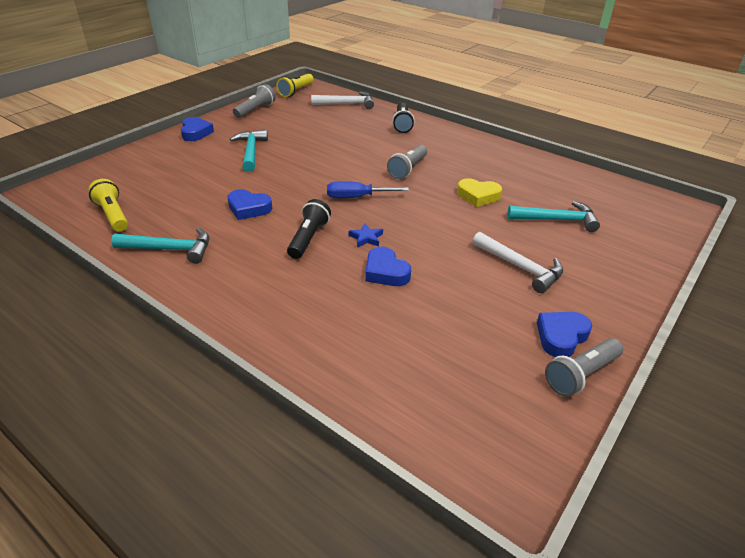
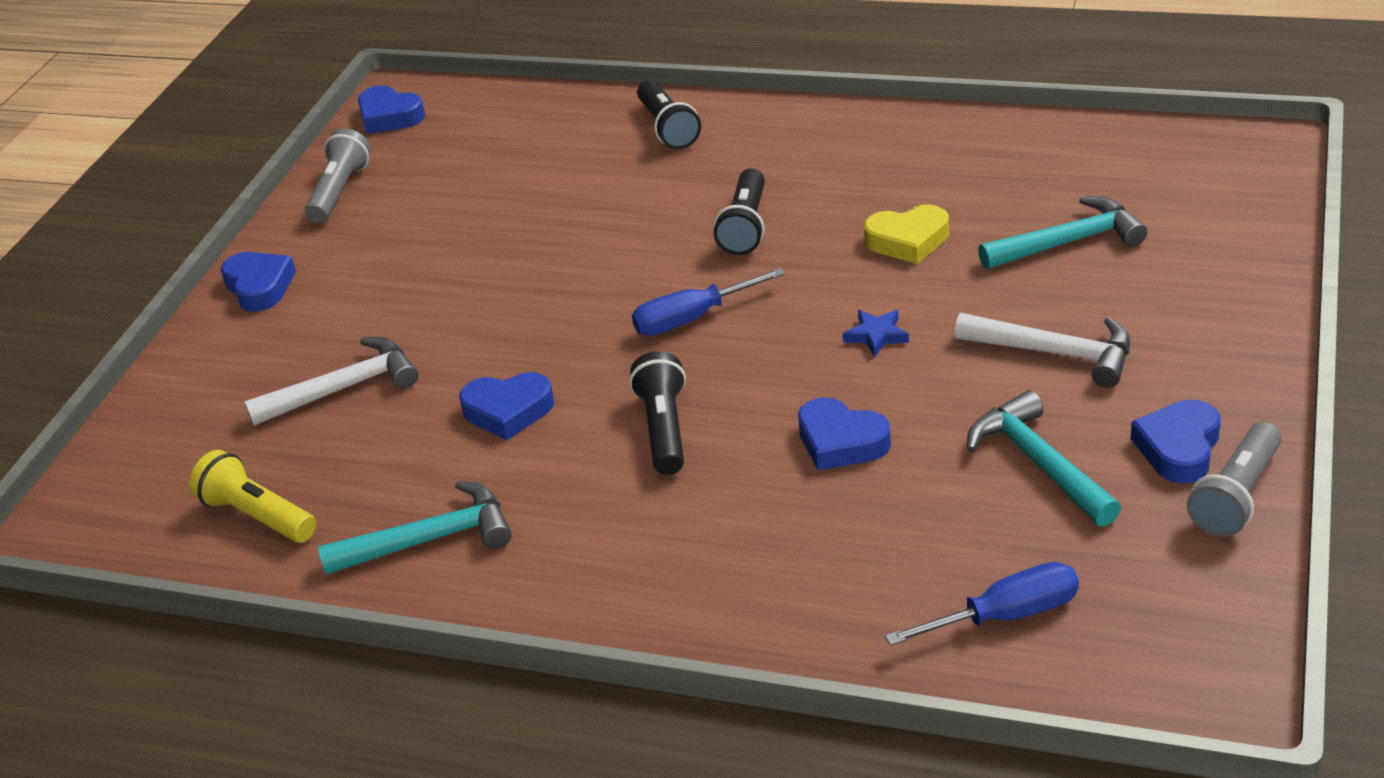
camera: 15 degrees left, 0 degrees up
(251, 151) = (411, 291): turquoise hammer -> turquoise hammer (1038, 463)
(296, 91) = (389, 116): yellow flashlight -> blue heart
(347, 104) = (521, 114): white hammer -> white hammer (344, 388)
(366, 238) = (765, 392): blue star -> blue star (876, 335)
(408, 169) = (746, 227): grey flashlight -> black flashlight
(410, 391) = (1005, 616): none -> blue screwdriver

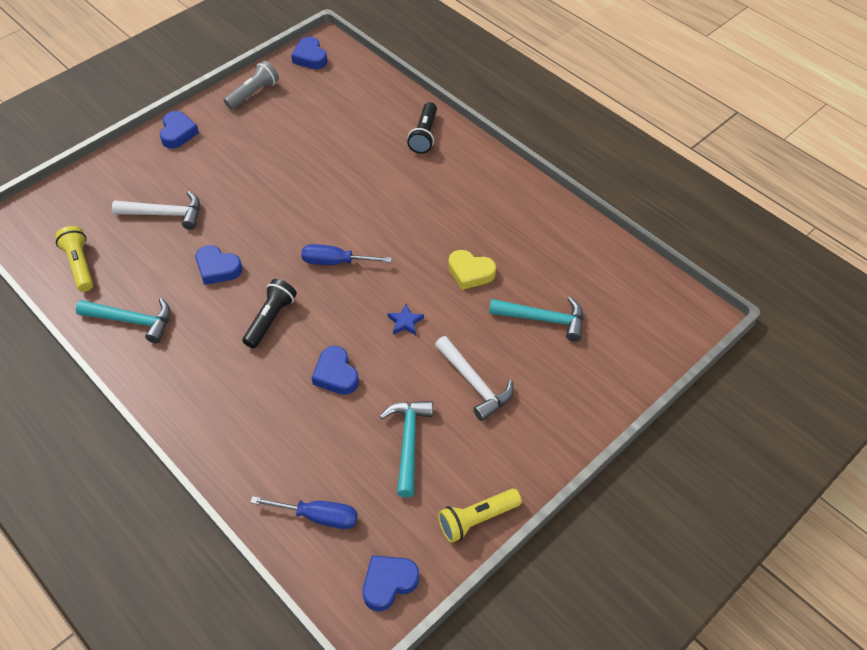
camera: 25 degrees right, 15 degrees up
(746, 227) = (406, 219): black flashlight -> none
(1178, 448) = (477, 475): blue heart -> blue heart (388, 583)
(1236, 496) = (477, 519): grey flashlight -> yellow flashlight

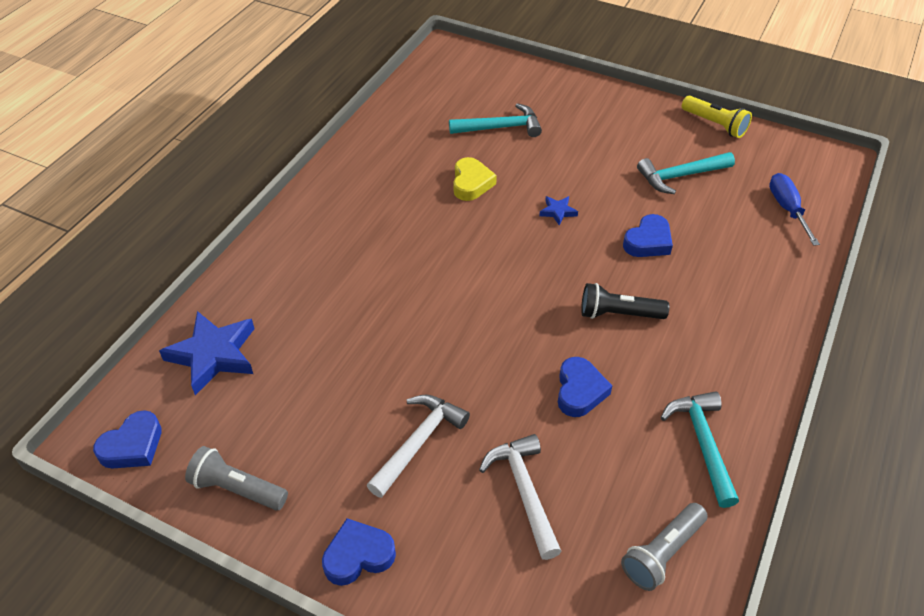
camera: 110 degrees left, 5 degrees down
(80, 265) = (662, 553): yellow flashlight -> grey flashlight
(336, 262) = (511, 286): blue screwdriver -> none
(360, 96) = (213, 355): none -> blue star
(388, 583) = (802, 156): blue heart -> none
(424, 135) = (276, 269): black flashlight -> none
(474, 383) = (595, 152): white hammer -> white hammer (418, 442)
(543, 319) = (501, 127): turquoise hammer -> turquoise hammer turned 90 degrees clockwise

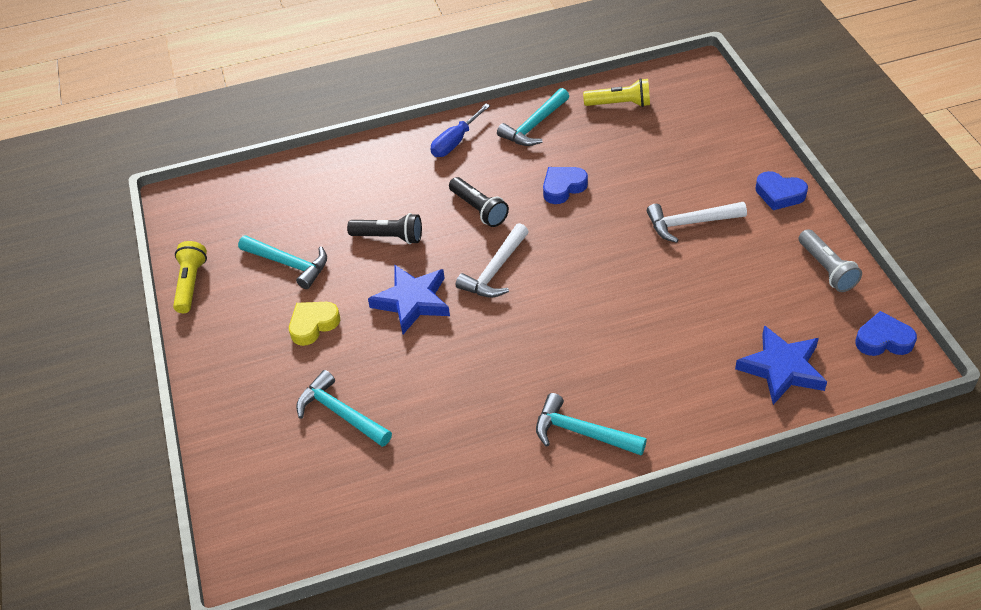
camera: 130 degrees left, 0 degrees up
(331, 213) = (581, 432): none -> turquoise hammer
(471, 183) = (439, 375): yellow heart -> yellow heart (313, 325)
(524, 491) = (657, 165): white hammer -> white hammer (495, 271)
(558, 212) = (412, 301): blue star -> blue star, size x2.13
(648, 241) = (389, 237): blue heart -> black flashlight
(662, 553) = (620, 104): grey flashlight -> yellow flashlight
(787, 209) = (271, 193): blue screwdriver -> blue screwdriver (455, 142)

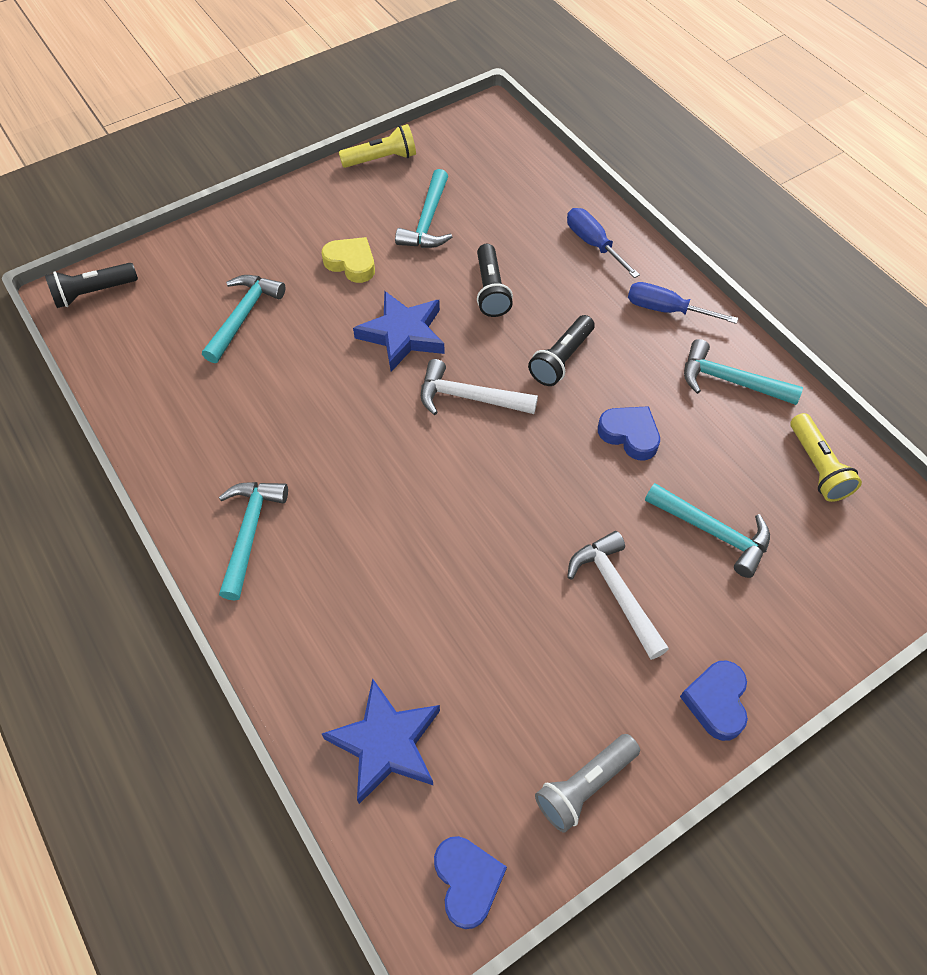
camera: 70 degrees right, 10 degrees up
(251, 540) = (93, 293): none -> black flashlight
(369, 166) = (593, 244): none -> blue screwdriver
(656, 165) = (713, 532): none -> turquoise hammer

